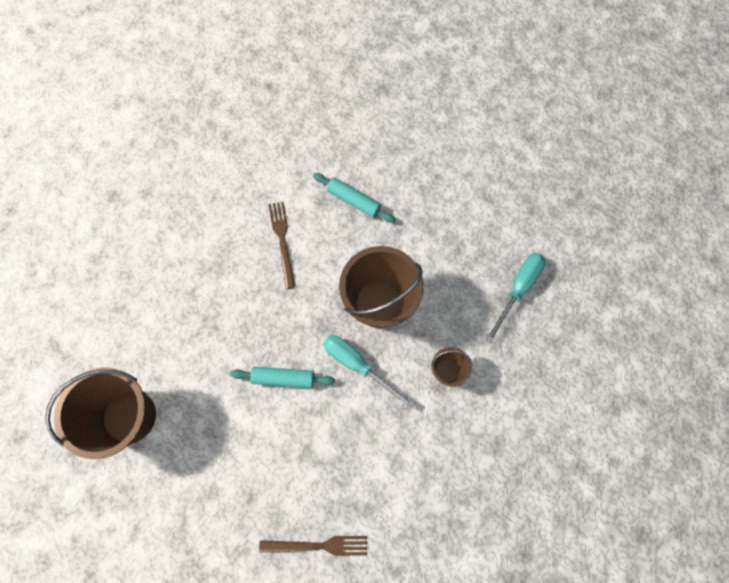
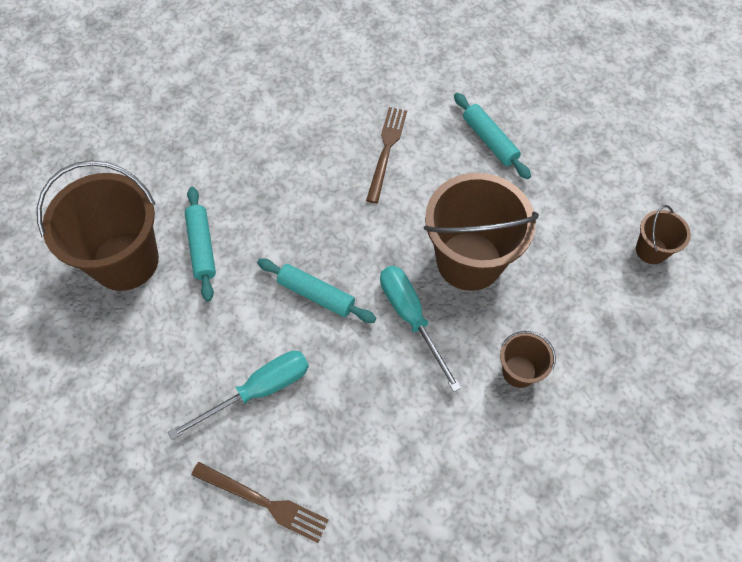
camera: 25 degrees right, 10 degrees down
(182, 379) = (202, 247): none -> turquoise rolling pin
(498, 240) = (651, 250): none -> brown bucket
(518, 289) = (653, 316): turquoise screwdriver -> turquoise screwdriver (258, 391)

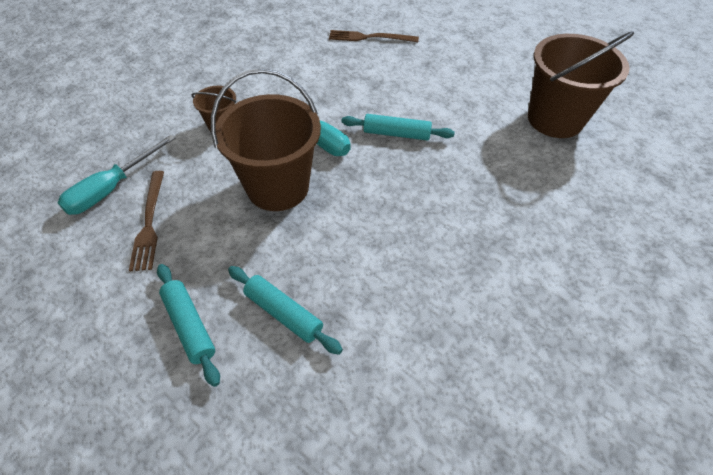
camera: 160 degrees right, 10 degrees down
(202, 247) = (507, 141): turquoise rolling pin -> turquoise rolling pin (189, 326)
(258, 391) = (404, 77): turquoise screwdriver -> turquoise screwdriver (112, 188)
(386, 150) = (395, 267): brown fork -> brown fork (149, 222)
(651, 250) = (97, 241): brown bucket -> none

